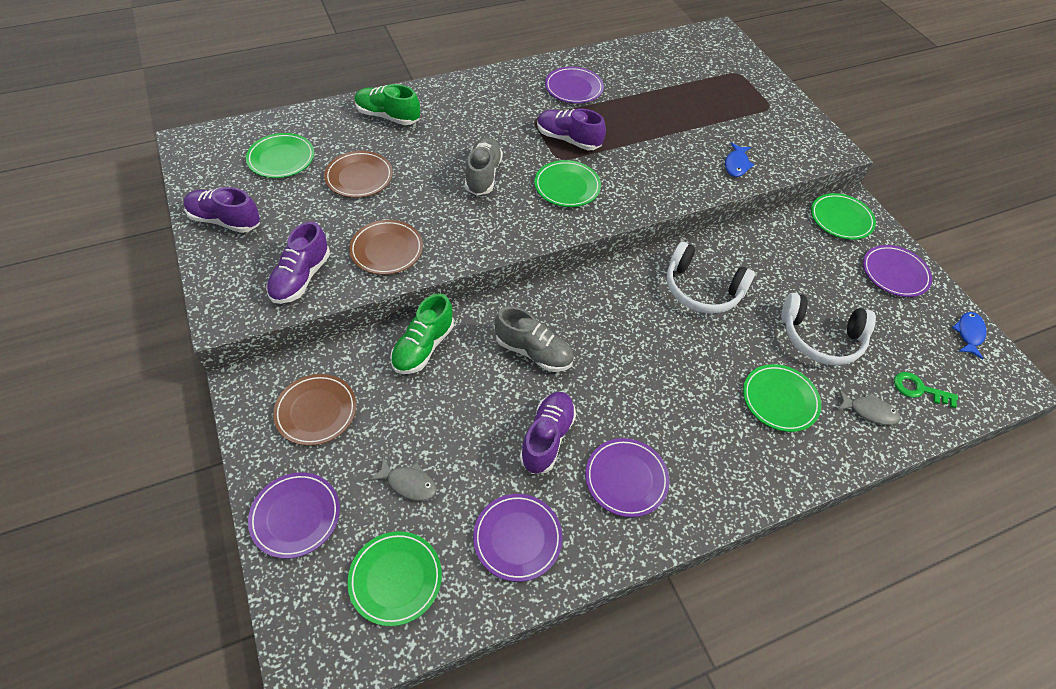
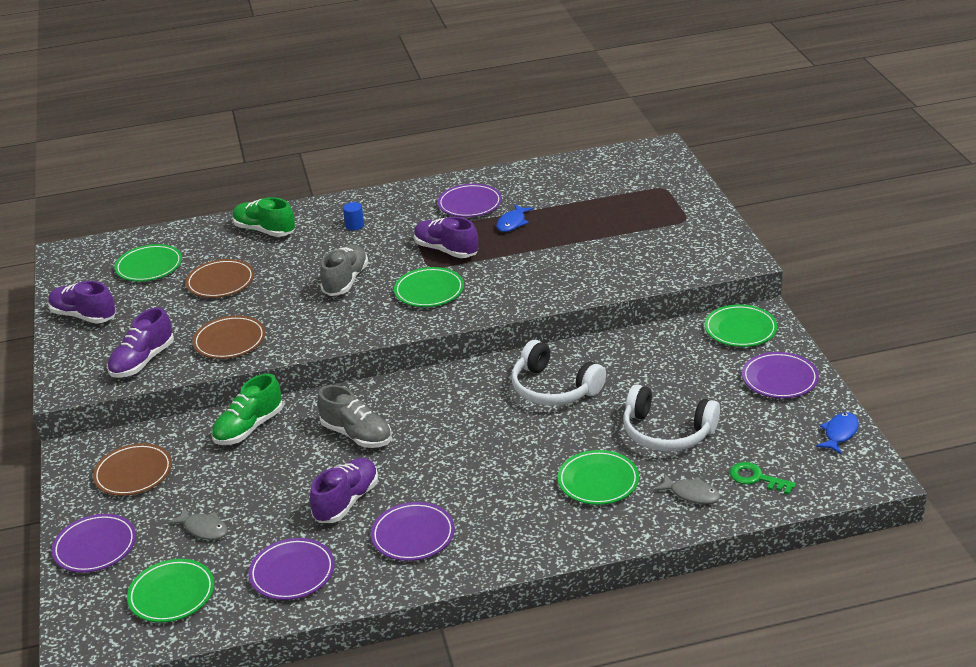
camera: 15 degrees right, 20 degrees down
(473, 111) = (354, 225): none -> blue cylinder
(736, 164) = (622, 272): blue fish -> blue fish (512, 223)

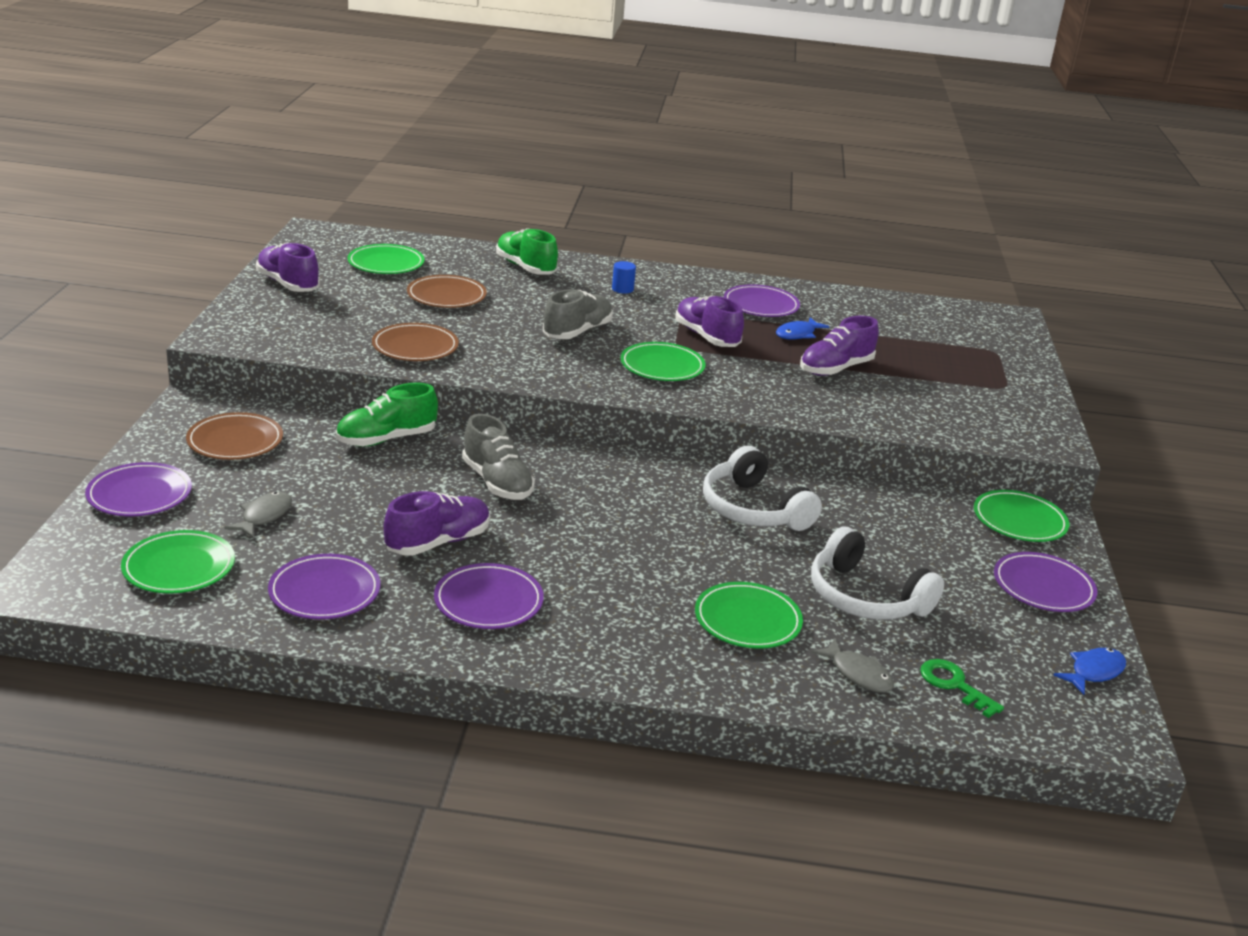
camera: 15 degrees right, 5 degrees down
(143, 361) = (312, 338): purple shoe -> purple shoe (835, 369)
(203, 529) = (264, 516): grey fish -> grey fish turned 120 degrees counterclockwise

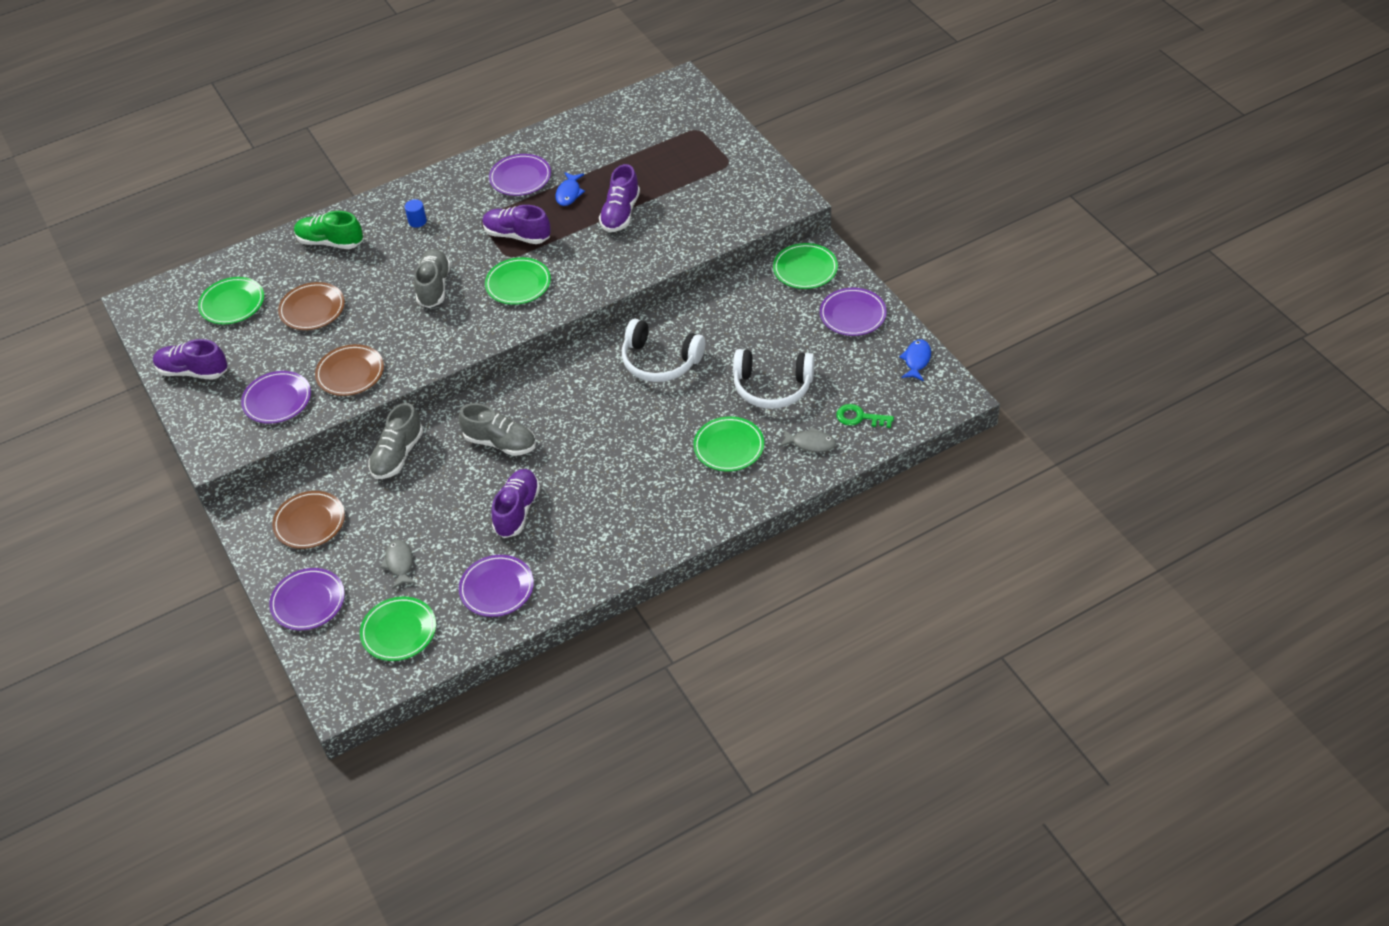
camera: 30 degrees left, 20 degrees up
(386, 439) = (397, 455): green shoe -> grey shoe
(488, 601) = (588, 531): purple plate -> purple plate (277, 400)

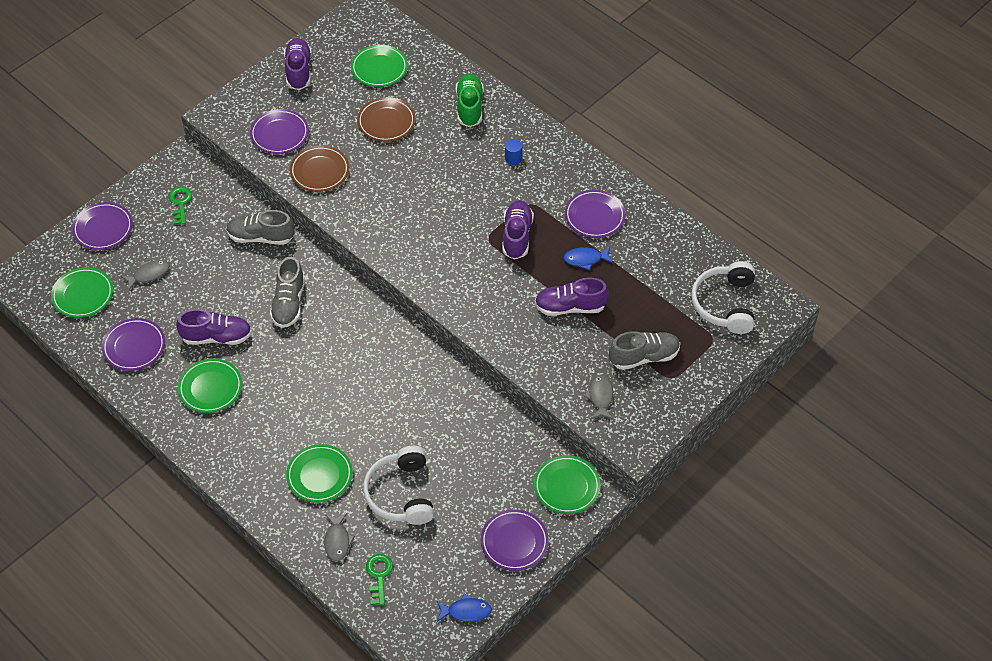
camera: 70 degrees right, 5 degrees up
(309, 522) = (180, 203): brown plate -> green key
(434, 287) = (435, 196): grey shoe -> grey shoe (644, 357)
(518, 284) = (454, 255): green plate -> green plate (210, 388)
(660, 361) = (412, 395): white headphones -> white headphones (725, 304)
(731, 212) = (600, 397): none -> grey fish

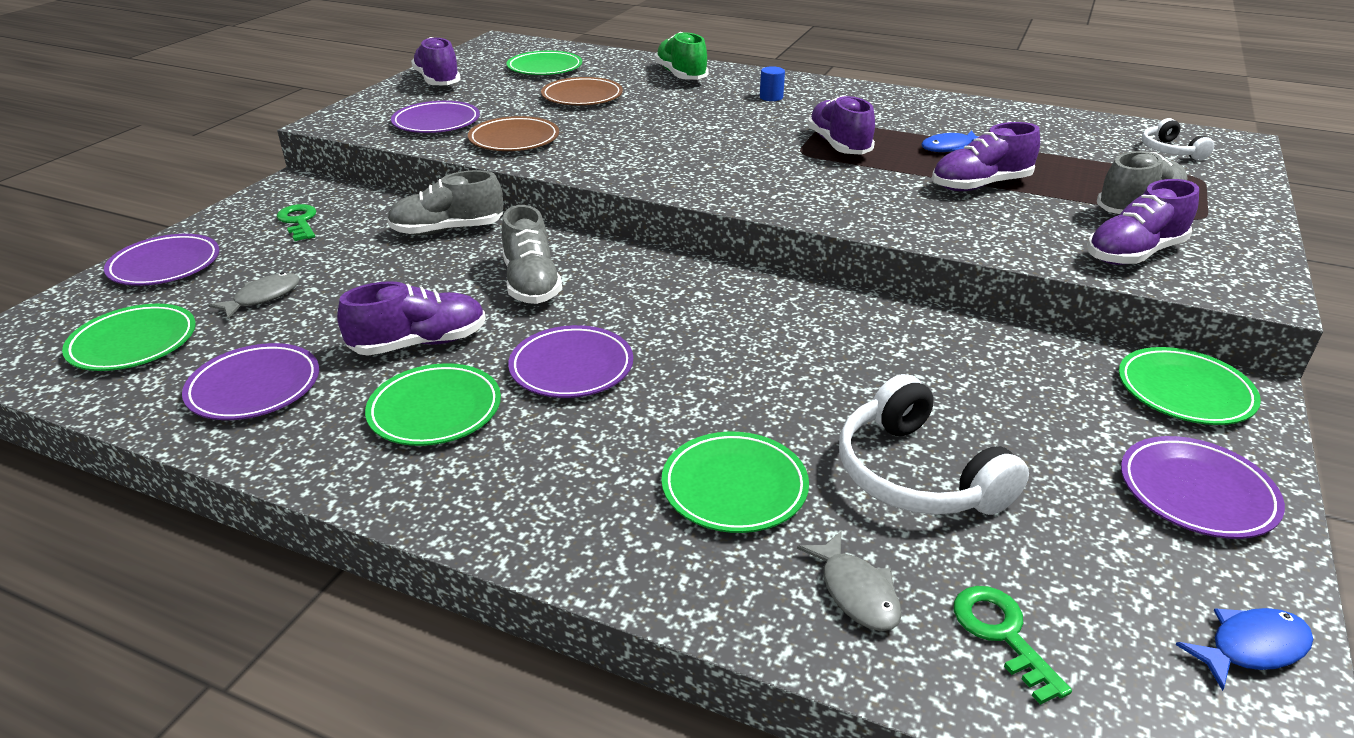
camera: 20 degrees left, 20 degrees down
(594, 216) = (920, 118): purple plate -> purple plate (571, 367)
(600, 397) = (1134, 254): grey fish -> purple shoe
(725, 304) = (1170, 151): white headphones -> white headphones, size x0.57

